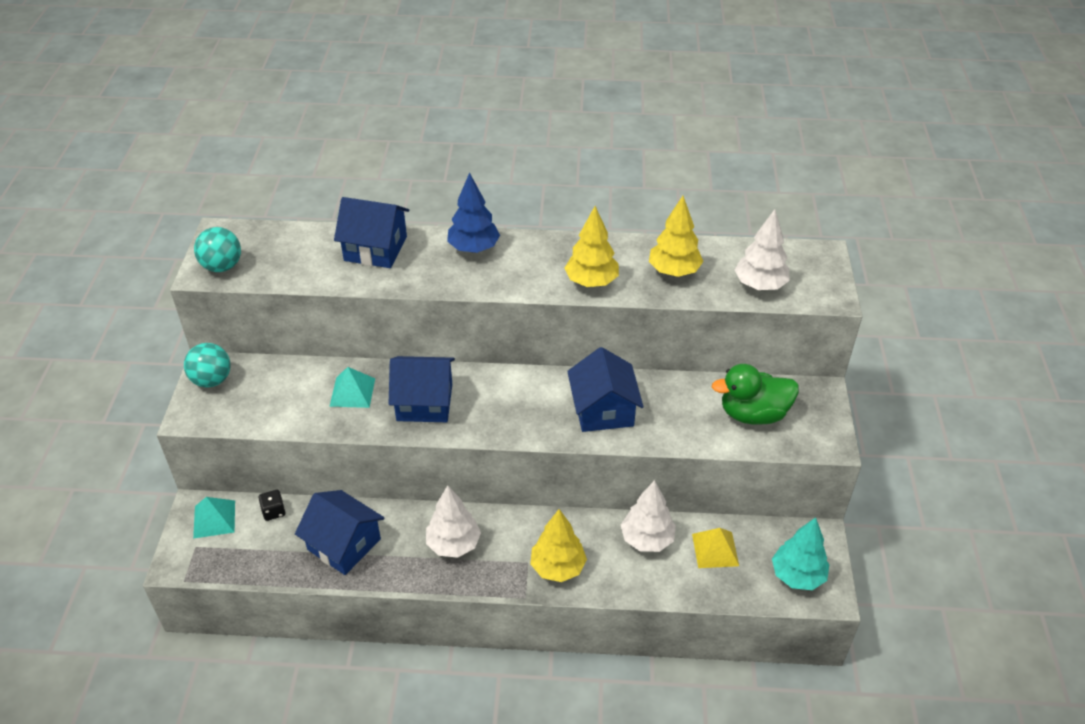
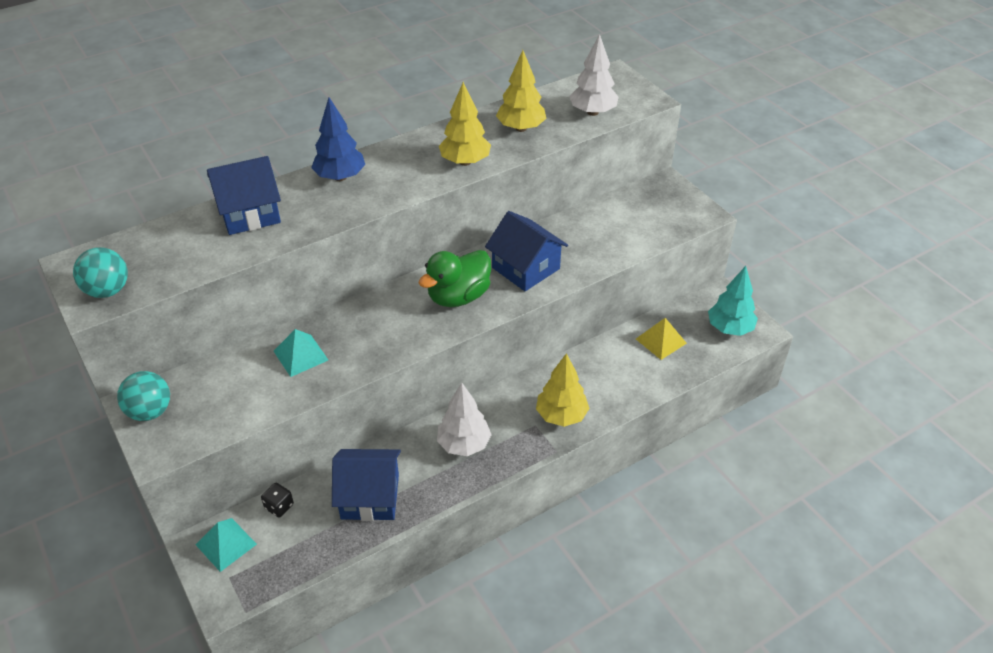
camera: 35 degrees left, 0 degrees up
(424, 402) = (374, 332): blue house -> none
(647, 539) = (607, 360): white tree -> none
(753, 414) = (635, 219): green duck -> green duck (458, 296)

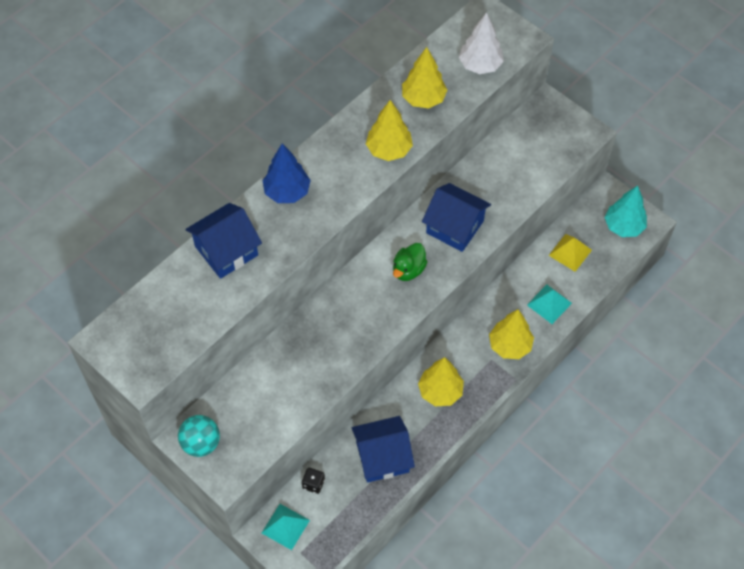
camera: 15 degrees left, 15 degrees up
(107, 291) = (147, 360): turquoise ball -> none
(300, 355) = (300, 360): turquoise pyramid -> turquoise pyramid (549, 304)
(458, 296) = (408, 270): green duck -> green duck, size x0.66
(464, 444) = (440, 391): white tree -> yellow tree

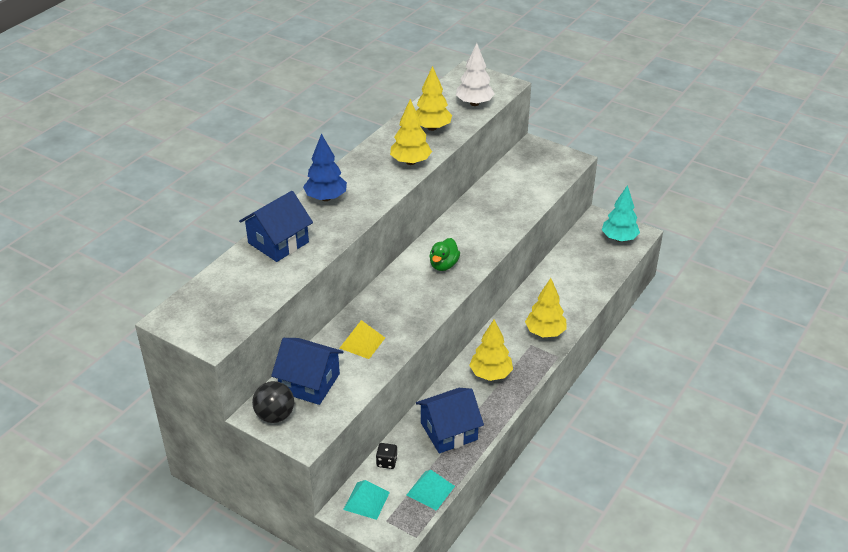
camera: 10 degrees left, 20 degrees down
(201, 443) = (275, 416): turquoise ball -> black ball
(454, 227) = (477, 231): blue house -> blue house (309, 383)
(549, 304) = (571, 298): turquoise pyramid -> turquoise pyramid (430, 490)
(570, 252) = (578, 261): yellow pyramid -> yellow pyramid (362, 343)

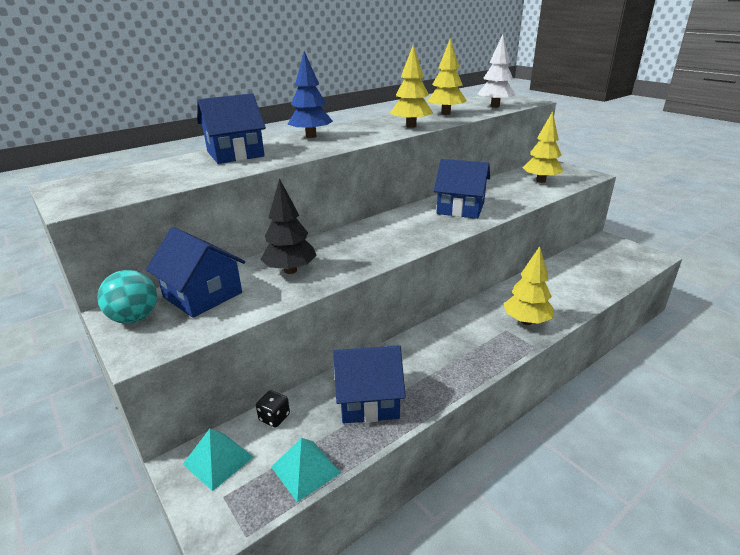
camera: 20 degrees right, 10 degrees down
(275, 416) = (135, 318): black ball -> turquoise ball
(362, 343) = (290, 270): yellow pyramid -> black tree
(443, 265) = (421, 225): green duck -> none
(469, 234) = (460, 208): none -> blue house
(490, 374) = (447, 349): yellow tree -> yellow tree (541, 181)
(619, 238) = (630, 257): turquoise tree -> none

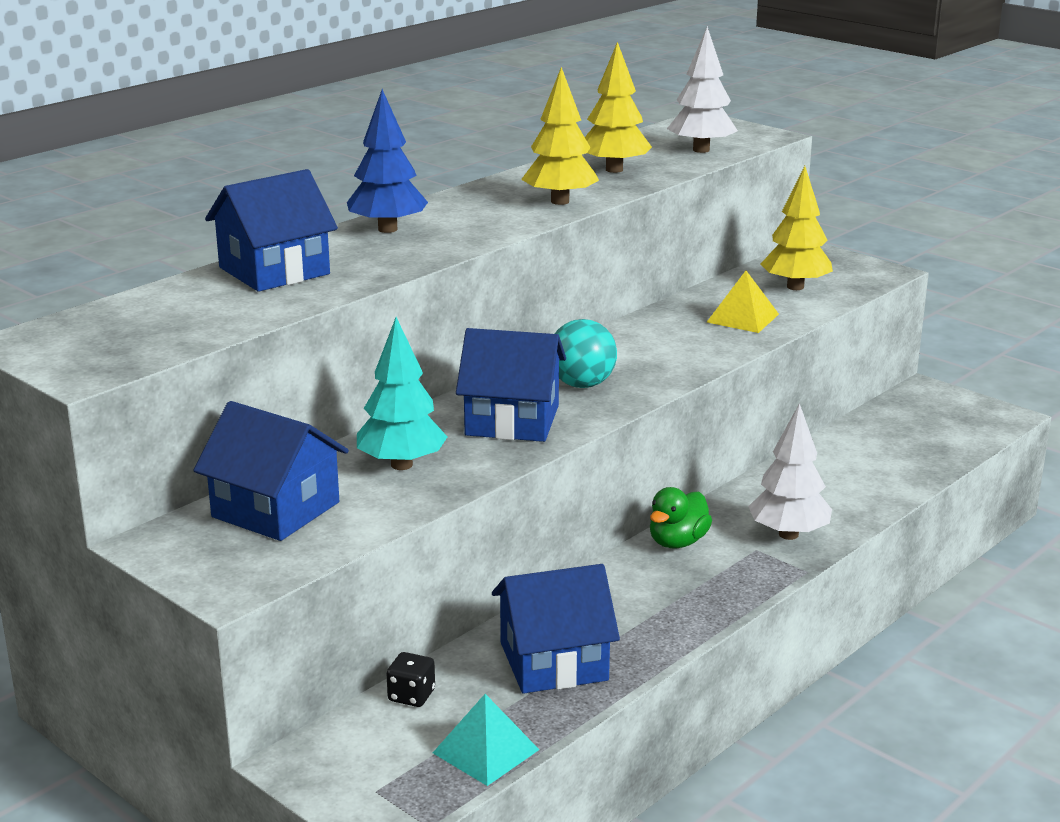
camera: 10 degrees left, 5 degrees down
(135, 318) = (186, 548): turquoise ball -> turquoise ball (582, 384)
(218, 460) = (347, 753): turquoise pyramid -> none
(290, 270) = (401, 465): black tree -> turquoise tree
(460, 208) = (659, 346): blue house -> blue house (512, 420)
(460, 321) = (677, 542): none -> green duck
(510, 195) = (743, 318): none -> yellow pyramid
(526, 321) = (788, 534): yellow tree -> white tree

